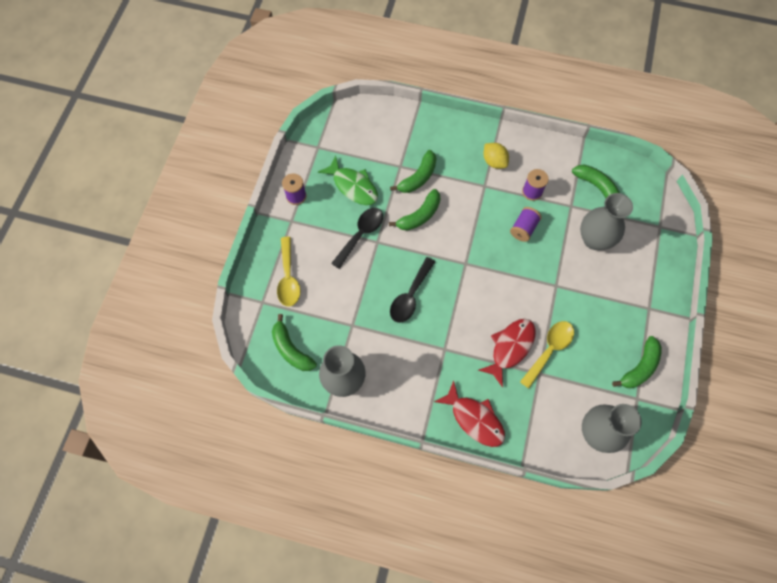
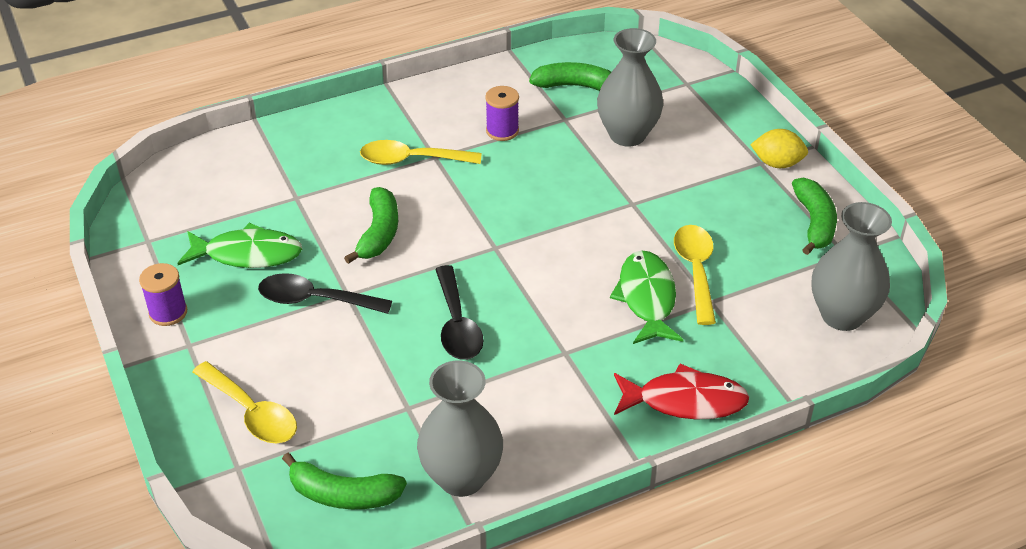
camera: 40 degrees left, 25 degrees down
(361, 234) = (315, 300): black spoon -> black spoon turned 75 degrees counterclockwise
(418, 177) = (335, 195): green banana -> none
(471, 180) = (411, 160): none -> yellow spoon
(494, 161) = (421, 127): yellow lemon -> yellow lemon (777, 163)
(510, 348) = (647, 298): red fish -> green fish
(523, 228) = (531, 171): purple spool -> none

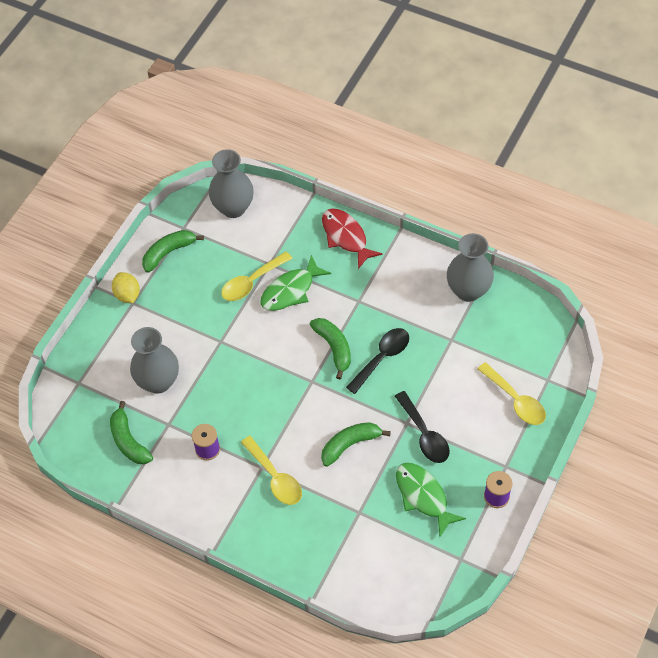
camera: 125 degrees left, 15 degrees up
(252, 413) = (515, 400): yellow spoon -> yellow spoon turned 135 degrees clockwise
(343, 494) = (520, 327): green banana -> green banana (334, 348)

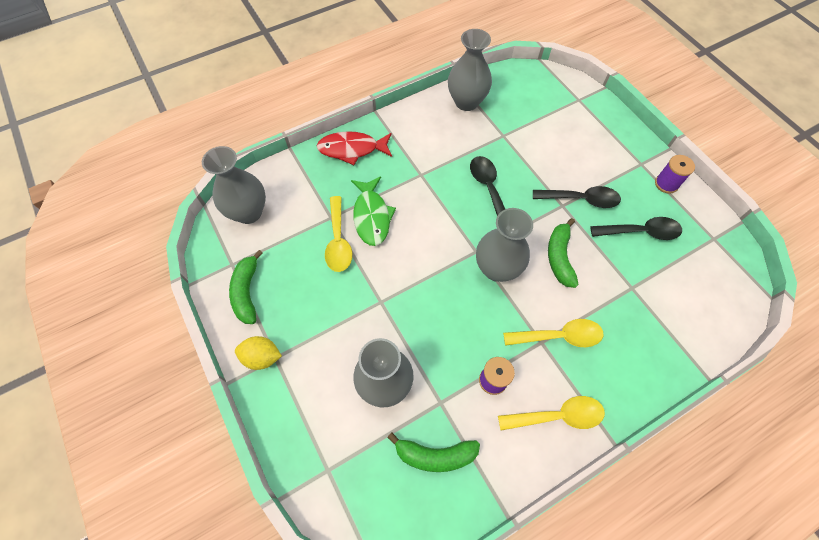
camera: 60 degrees left, 5 degrees up
(306, 404) = (497, 269): none -> grey vase
(334, 348) = (454, 216): green banana -> none
(423, 496) = (641, 232): green fish -> black spoon
(515, 400) = (585, 126): yellow spoon -> yellow spoon (557, 416)

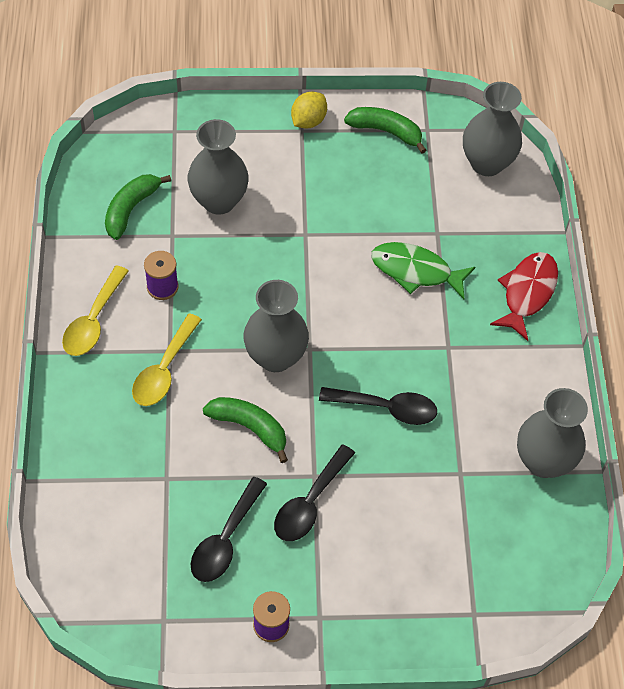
camera: 115 degrees right, 5 degrees down
(338, 241) = (401, 227): yellow spoon -> none

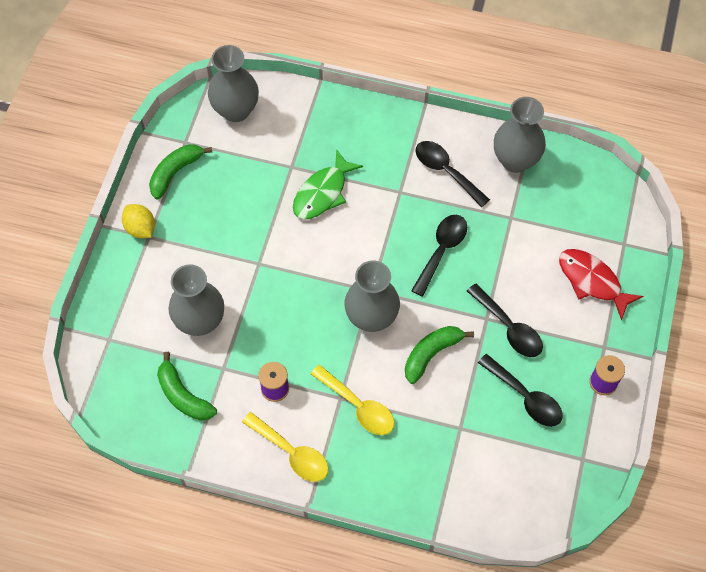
camera: 70 degrees left, 5 degrees up
(495, 388) = (446, 171): none -> black spoon
(527, 293) = (368, 123): red fish -> red fish (592, 281)

